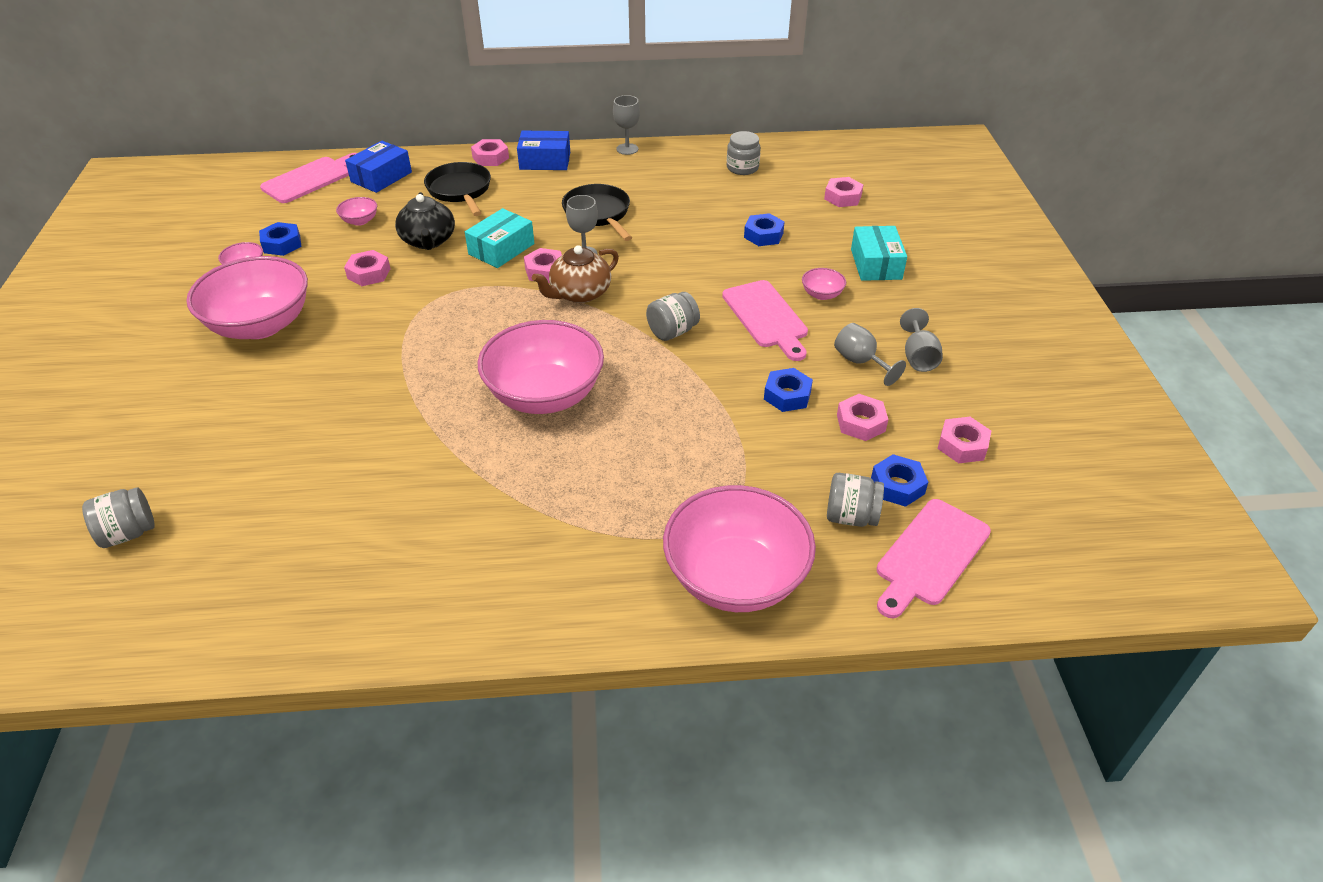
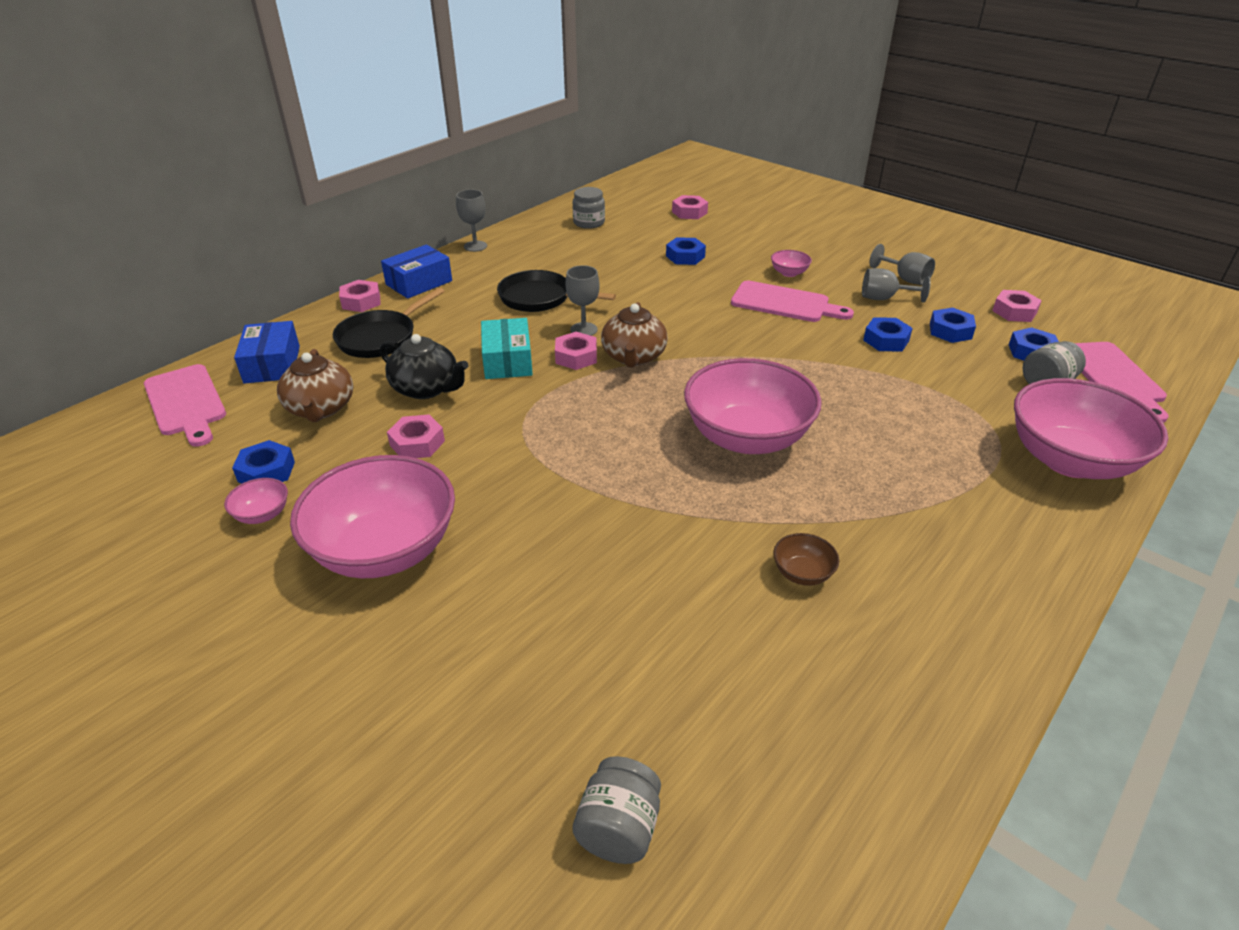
camera: 45 degrees left, 5 degrees down
(310, 179) = (186, 403): pink cutting board -> pink cutting board turned 150 degrees clockwise
(360, 221) = (321, 408): pink bowl -> brown teapot
(416, 497) = (802, 573): none -> brown bowl
(460, 190) = (380, 338): black pan -> black pan turned 75 degrees counterclockwise
(672, 331) = (746, 344): grey jar -> none
(861, 423) = (950, 331): pink nut -> blue nut
(876, 264) = (784, 241): turquoise box -> none

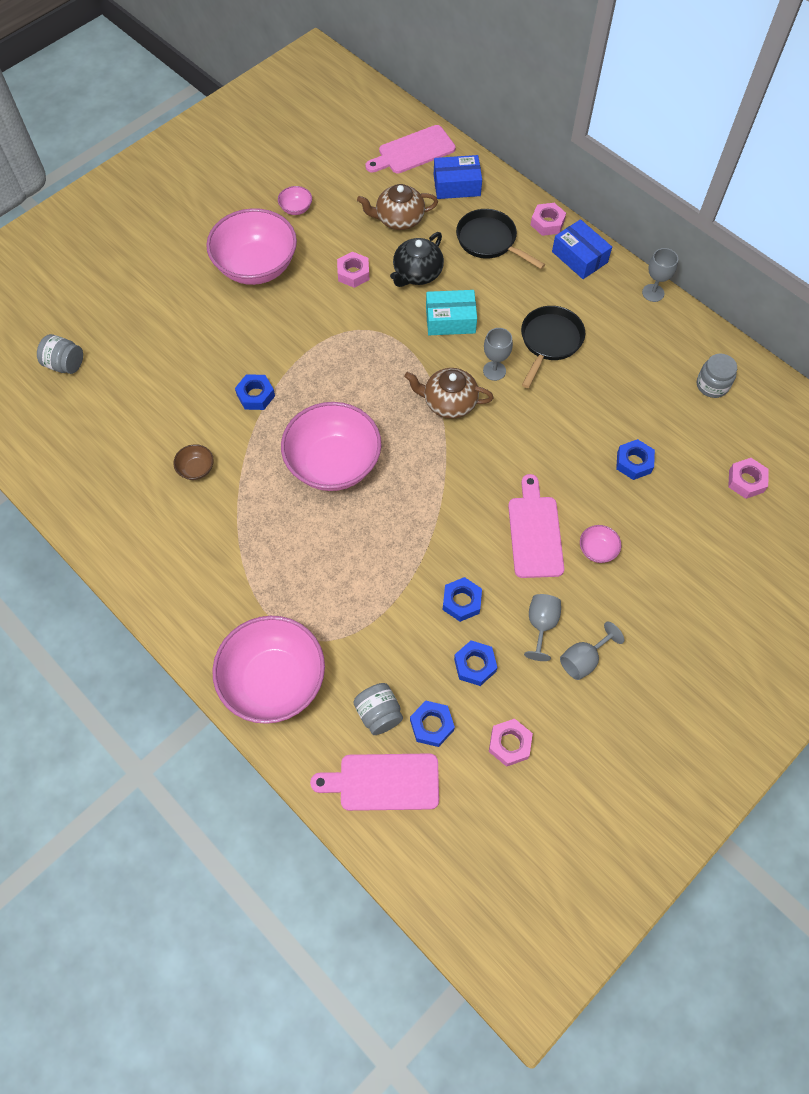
camera: 95 degrees right, 25 degrees up
(266, 471) = (335, 203): blue nut -> blue nut (256, 395)
(576, 356) = (452, 364): pink nut -> none
(784, 303) = (534, 532): pink cutting board -> pink cutting board turned 150 degrees clockwise

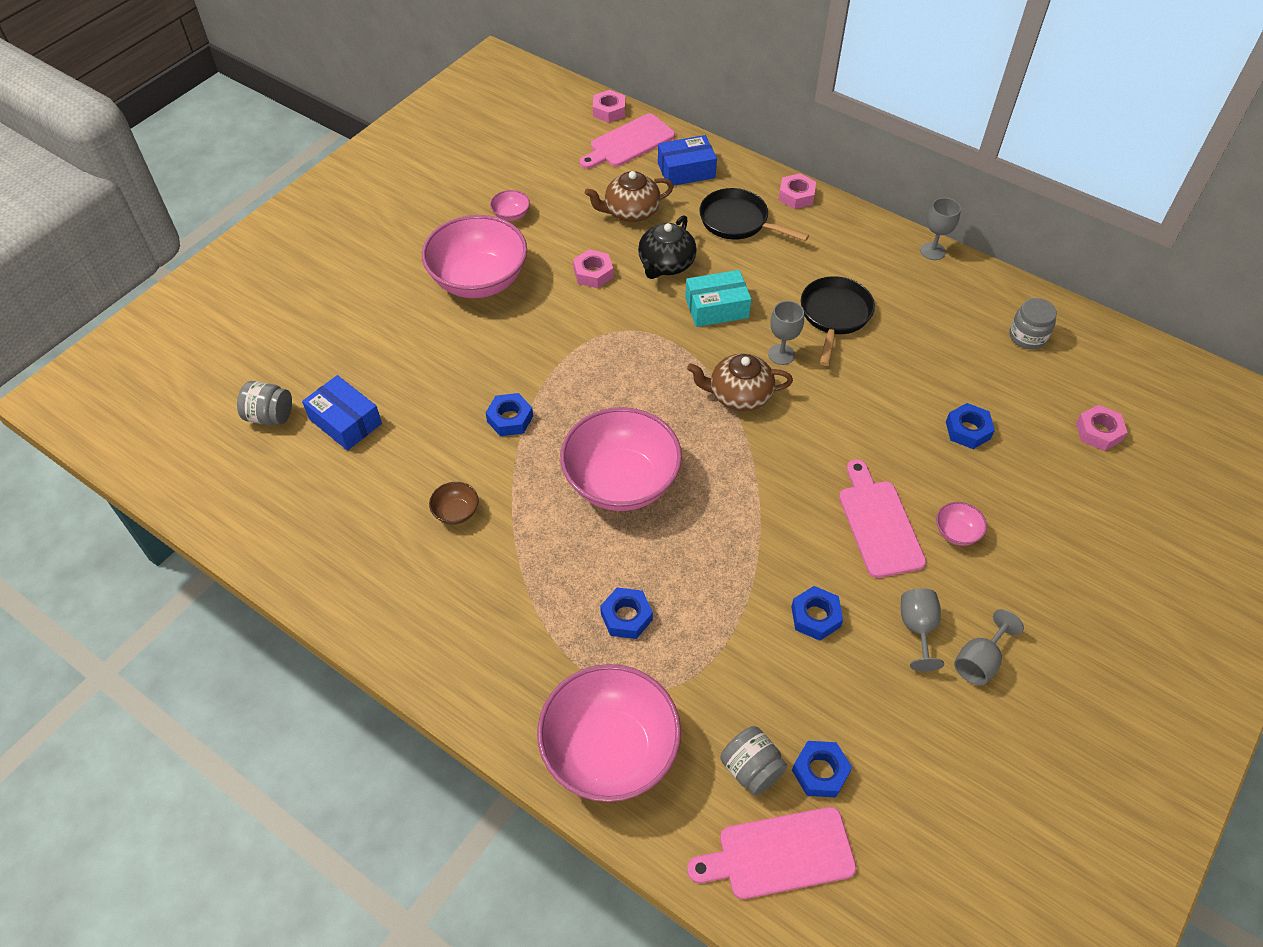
camera: 10 degrees left, 10 degrees down
(475, 665) = (852, 689): blue nut -> blue nut (626, 617)
(509, 744) = (921, 778): pink nut -> pink nut (609, 111)
(579, 257) = (841, 225): blue box -> blue box (345, 421)

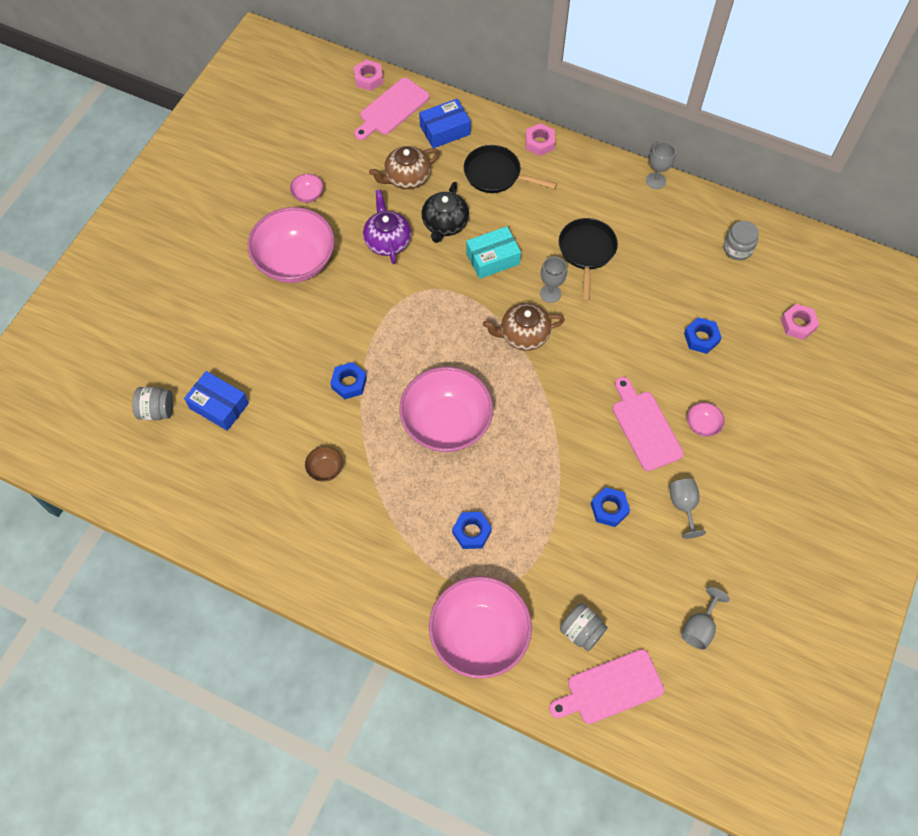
camera: 10 degrees left, 10 degrees up
(593, 273) = (387, 241): pink nut -> purple teapot
(820, 772) = (629, 625): blue nut -> none
(979, 661) = (730, 523): grey goblet -> grey goblet (699, 627)

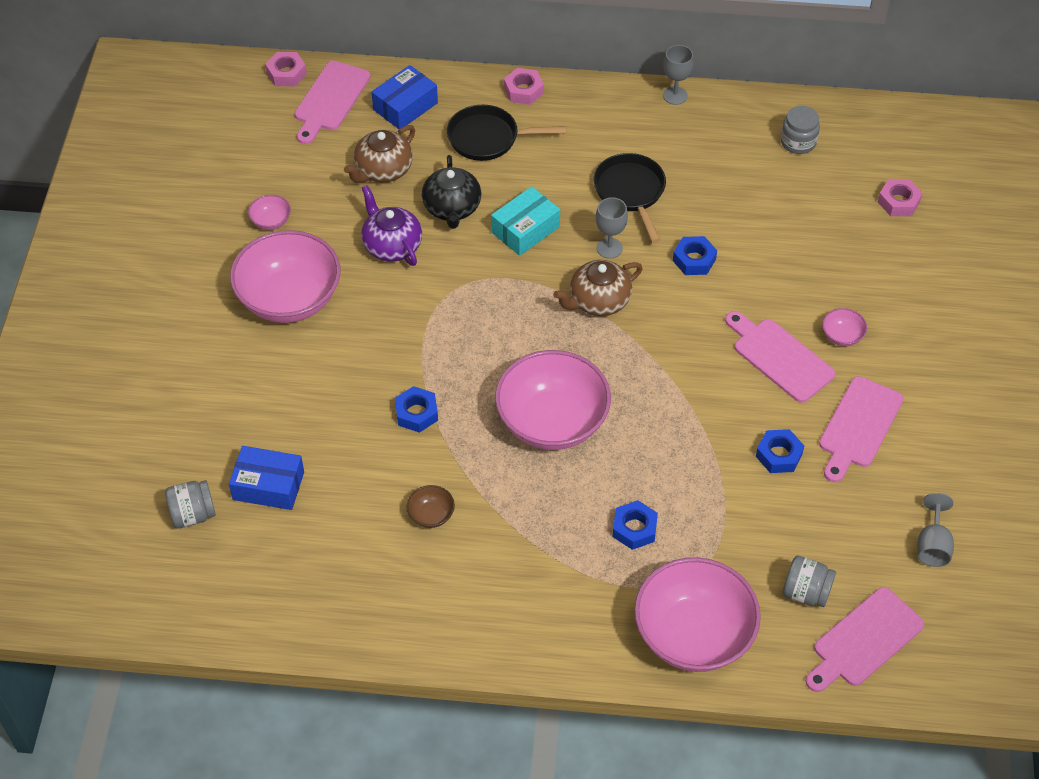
camera: 20 degrees left, 10 degrees down
(683, 506) = (859, 426): grey goblet -> pink cutting board
(701, 338) = (800, 246): blue nut -> blue nut (694, 260)

